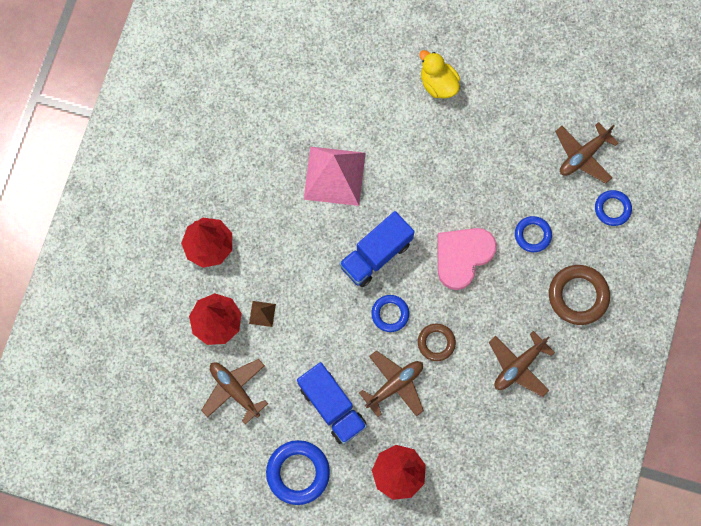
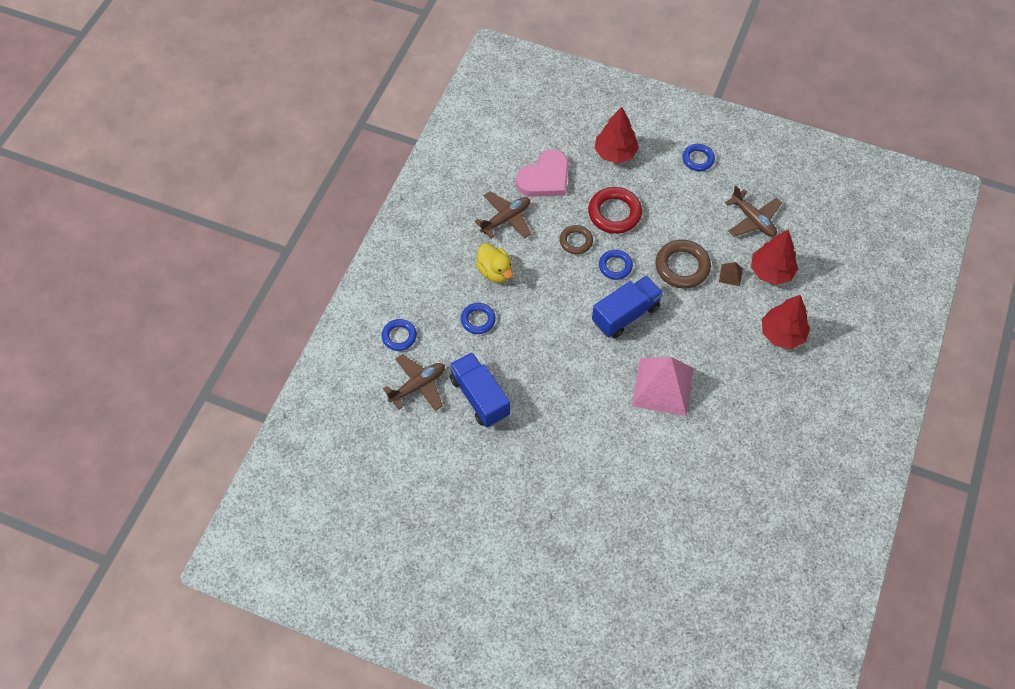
camera: 175 degrees left, 15 degrees down
(298, 472) = (698, 159): blue ring -> blue ring, size x0.62
(332, 406) = (668, 202): blue truck -> blue truck (479, 397)
(394, 385) = (614, 213): brown plane -> red ring
(438, 84) = (553, 467): yellow duck -> yellow duck (495, 272)
(462, 256) = (545, 307): pink heart -> pink heart (545, 178)
(578, 296) = (445, 268): brown ring -> brown ring (682, 267)

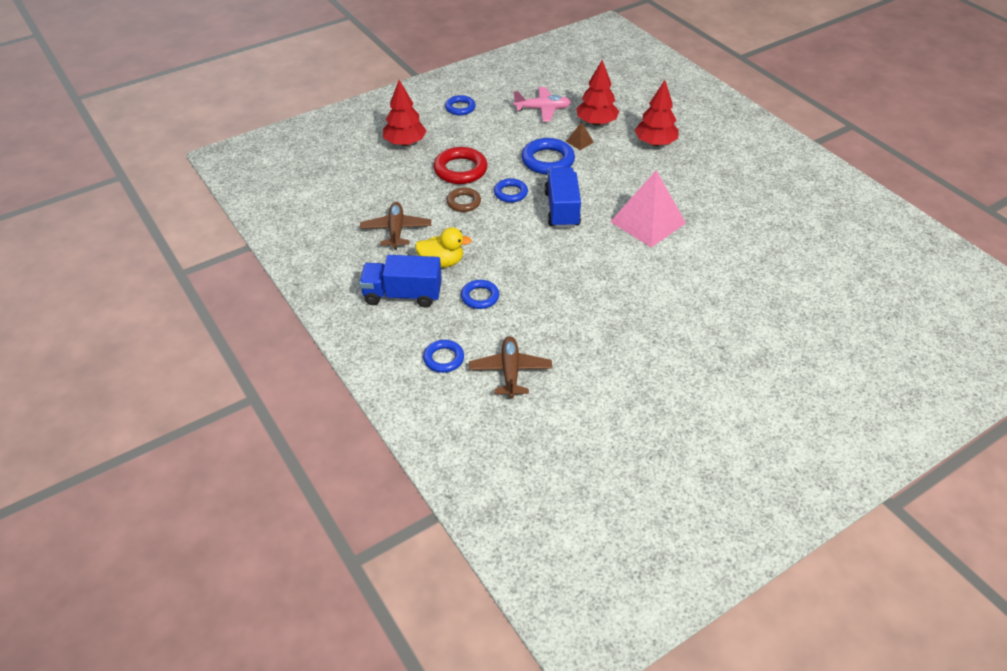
camera: 55 degrees left, 15 degrees down
(479, 397) = (561, 335): blue truck -> blue truck (402, 295)
(545, 178) = (382, 189): pink heart -> none
(682, 267) = (547, 160): brown ring -> blue ring
(753, 220) = (542, 109): brown plane -> pink plane

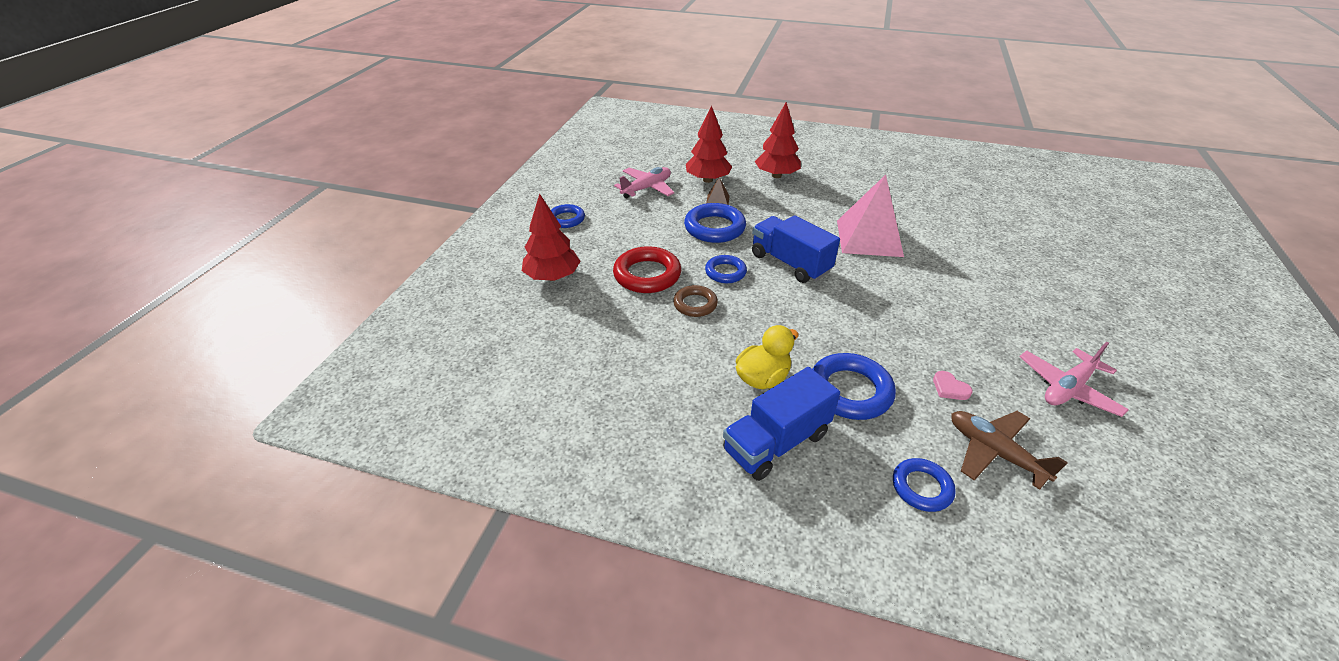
camera: 40 degrees left, 5 degrees down
(396, 230) = (668, 373): brown plane -> none
(480, 297) = (850, 391): blue ring -> blue ring, size x1.62
(541, 331) = (950, 388): none -> pink heart
(616, 376) = (1067, 388): none -> pink plane

